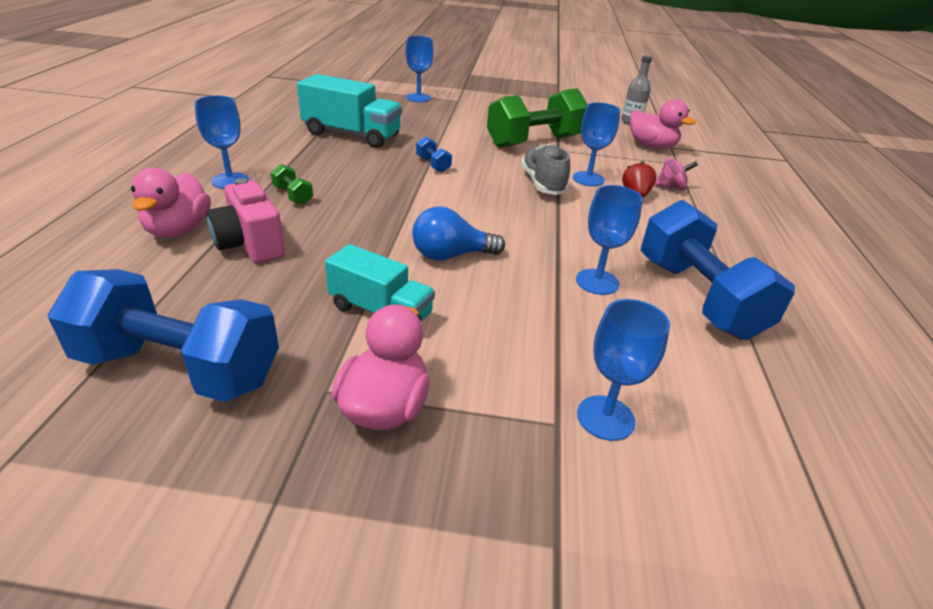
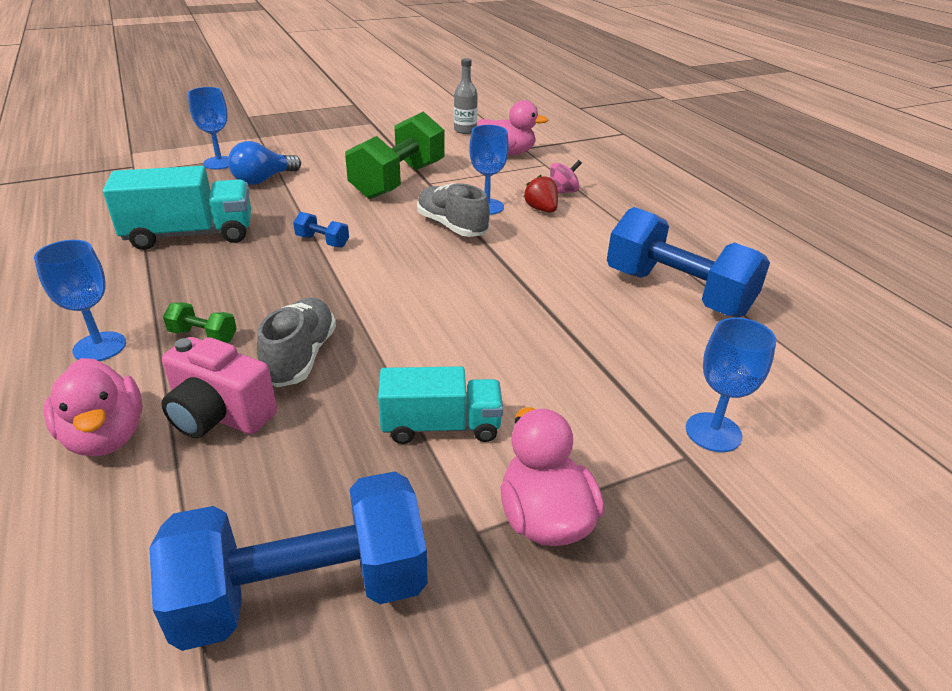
camera: 30 degrees left, 0 degrees up
(337, 230) = (300, 357): none -> grey shoe
(451, 255) = (445, 338): blue light bulb -> blue light bulb (263, 180)
(597, 282) = (593, 311): blue goblet -> none

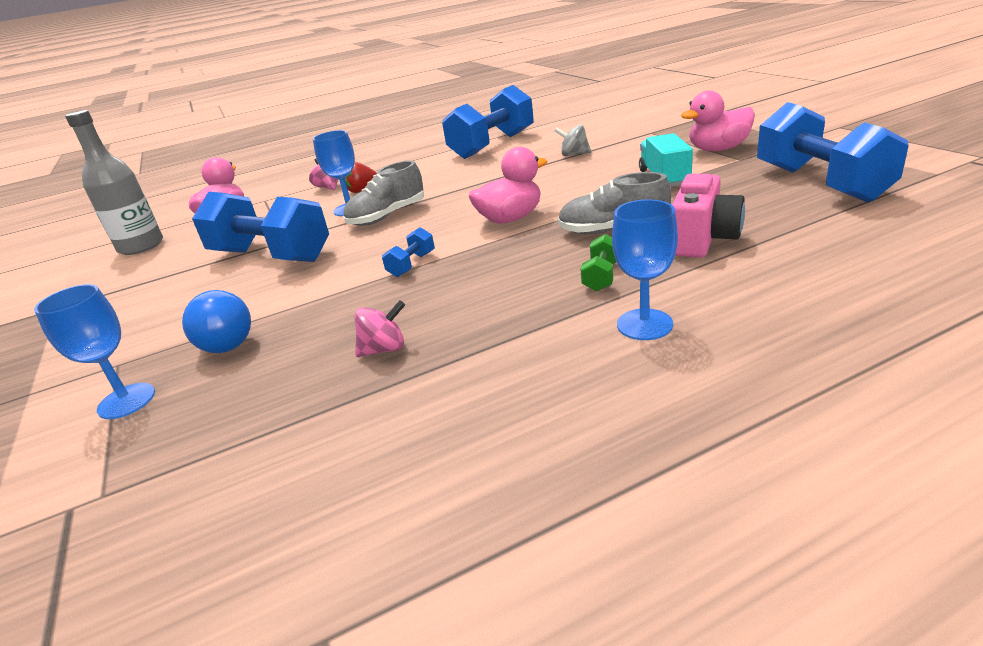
camera: 85 degrees left, 5 degrees down
(106, 436) = (761, 275): pink duck -> pink duck (510, 219)
(190, 235) = (384, 349): turquoise truck -> pink spinning top
(398, 181) = (271, 256): green dumbbell -> blue dumbbell
(465, 130) = (141, 246): grey bottle -> grey bottle, size x1.59
(596, 358) = (574, 154): none -> grey spinning top
(713, 432) = (628, 130): blue goblet -> none

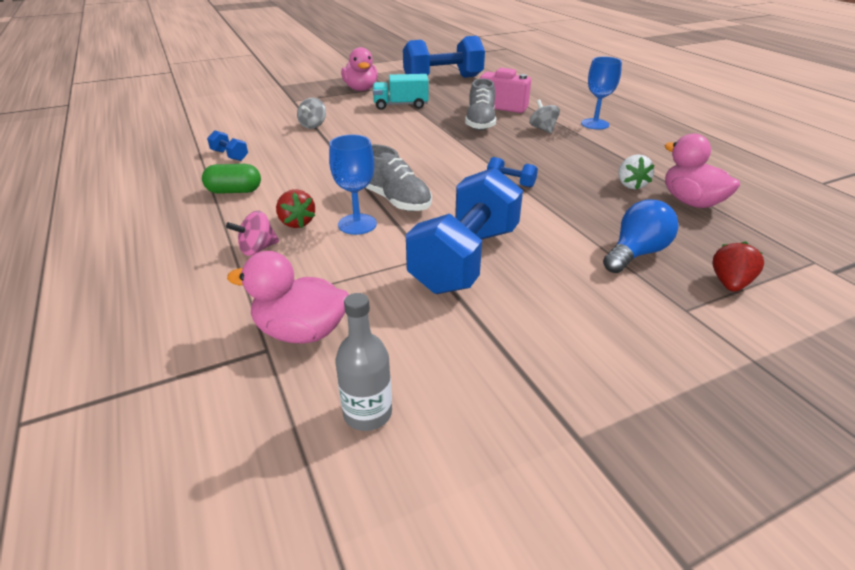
camera: 95 degrees left, 5 degrees up
(126, 401) = (730, 283): blue goblet -> red strawberry
(141, 246) = (367, 413): grey bottle -> grey bottle, size x0.63
(384, 349) = (630, 185): pink spinning top -> white strawberry
(422, 162) = (234, 191): none -> green capsule
(492, 145) = (230, 155): blue dumbbell -> blue dumbbell, size x0.41
(510, 219) = (441, 150): pink duck -> pink duck (691, 202)
(602, 276) = (543, 129): green dumbbell -> grey spinning top

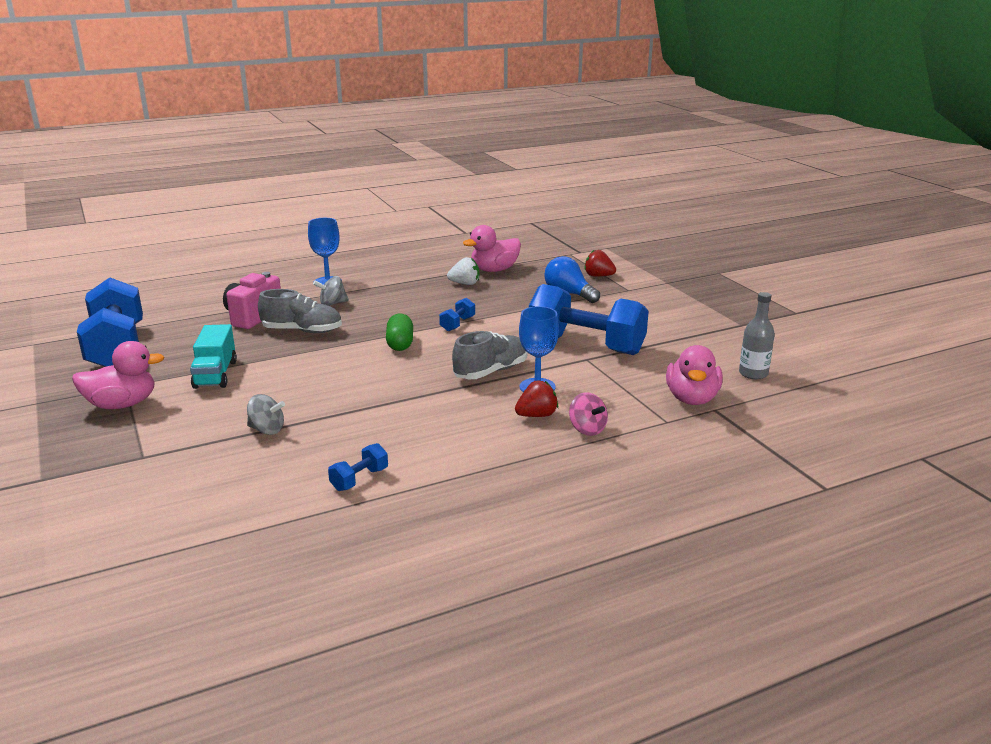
camera: 90 degrees left, 10 degrees down
(234, 191) = (467, 459): green capsule -> green capsule (400, 344)

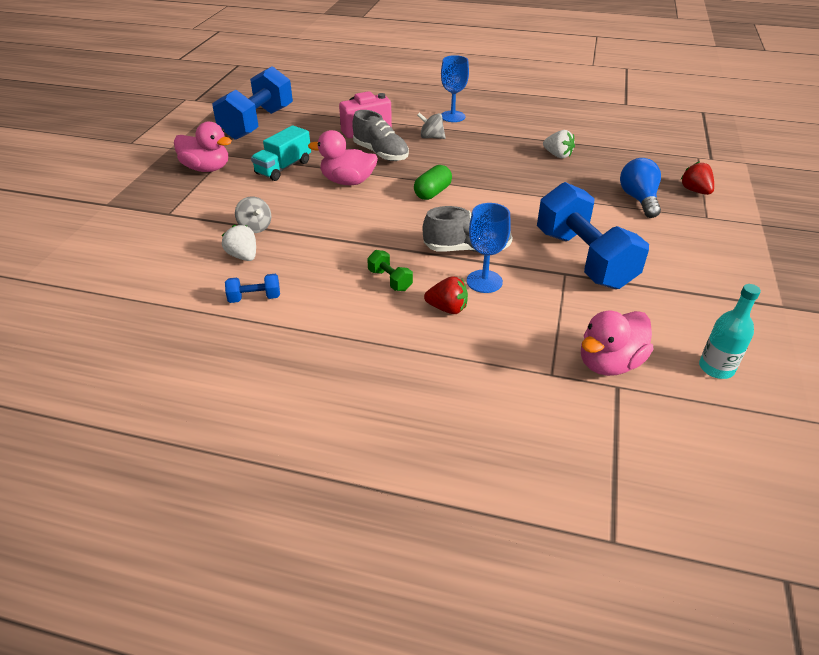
camera: 40 degrees right, 15 degrees up
(293, 455) = (243, 256): none -> white strawberry
(457, 324) = (500, 192): blue dumbbell -> none
(461, 416) = (390, 280): none -> green dumbbell
(494, 270) = (601, 150): pink duck -> pink duck (347, 181)
(587, 429) = (470, 344): pink spinning top -> none
(753, 373) = (716, 368): grey bottle -> turquoise bottle

